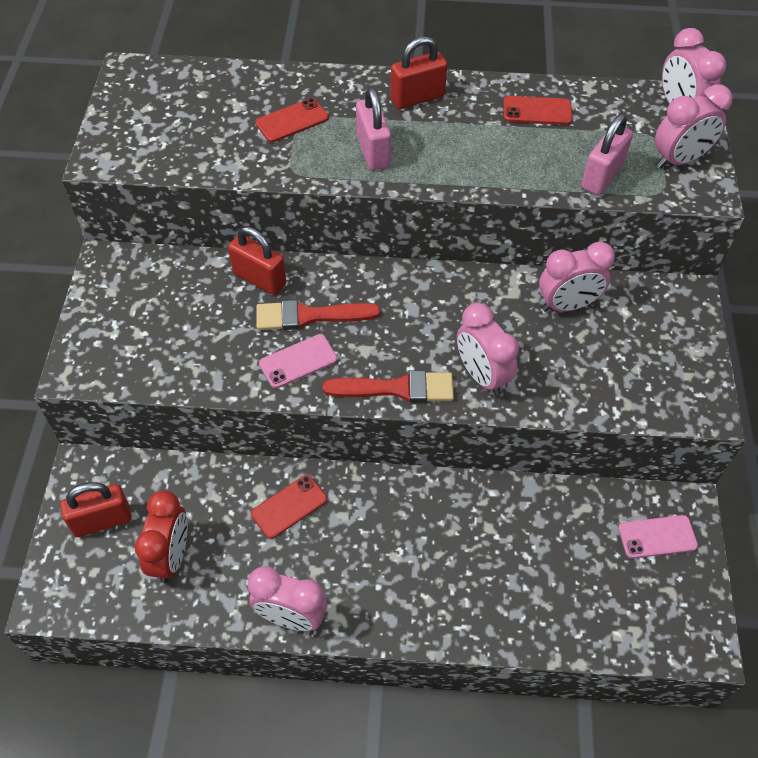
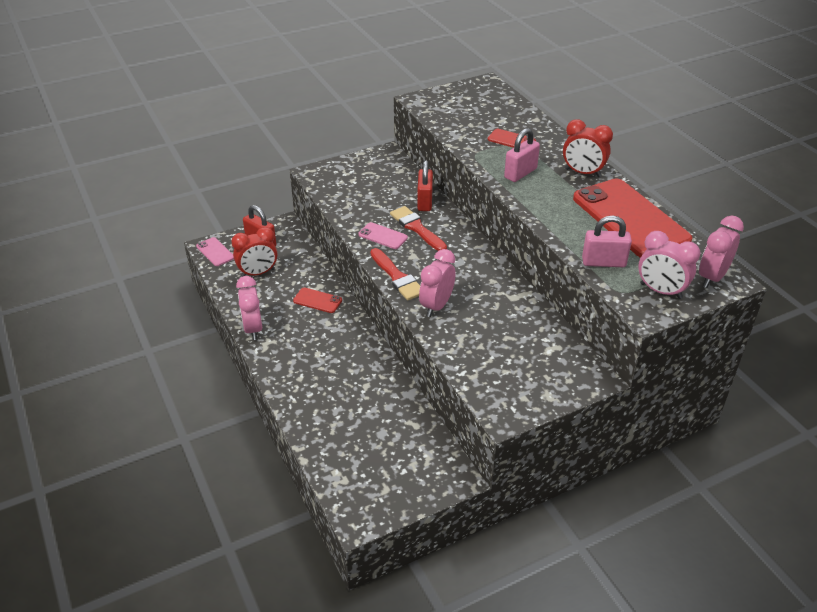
camera: 60 degrees right, 15 degrees down
(417, 98) = (583, 173): red padlock -> red clock
(537, 111) = (630, 219): red phone -> red phone, size x2.38
(567, 305) = (526, 323): pink clock -> none
(657, 537) = (421, 468): pink phone -> pink phone (215, 252)

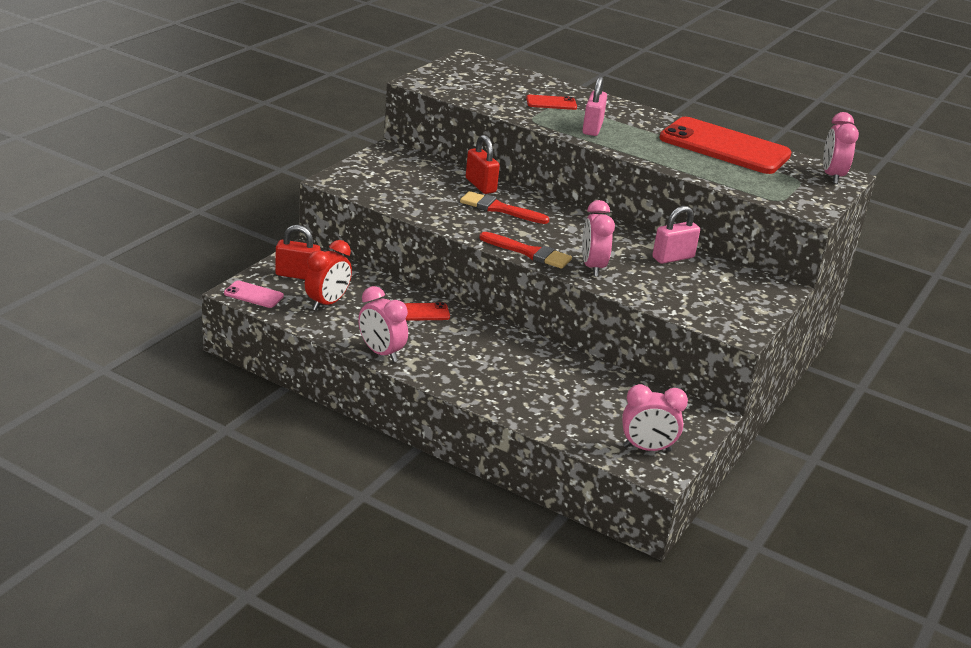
camera: 35 degrees left, 10 degrees down
(383, 236) = (474, 222): pink phone -> none
(583, 173) = (645, 119): red clock -> none
(603, 262) = (741, 182): pink padlock -> pink padlock (673, 258)
(660, 291) = (807, 193): pink clock -> pink clock (647, 448)

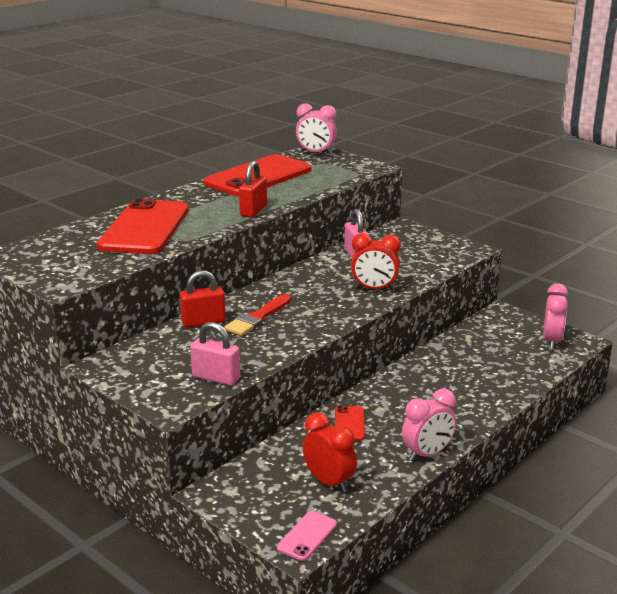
camera: 75 degrees left, 5 degrees down
(297, 275) = (264, 500): red padlock -> red padlock (253, 211)
(529, 252) = (348, 313): red brush -> none
(551, 103) = (144, 228): red phone -> red phone, size x2.38
(592, 128) = (210, 218): pink padlock -> pink padlock (216, 378)
(592, 267) = (374, 289): pink clock -> red clock

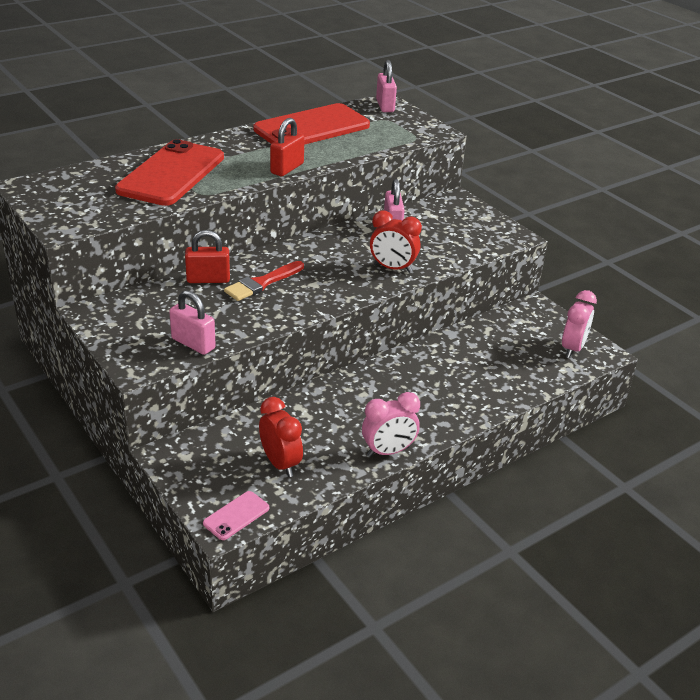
camera: 10 degrees right, 10 degrees up
(316, 153) = (385, 106): pink clock -> pink padlock
(349, 423) = (326, 405): red phone -> none

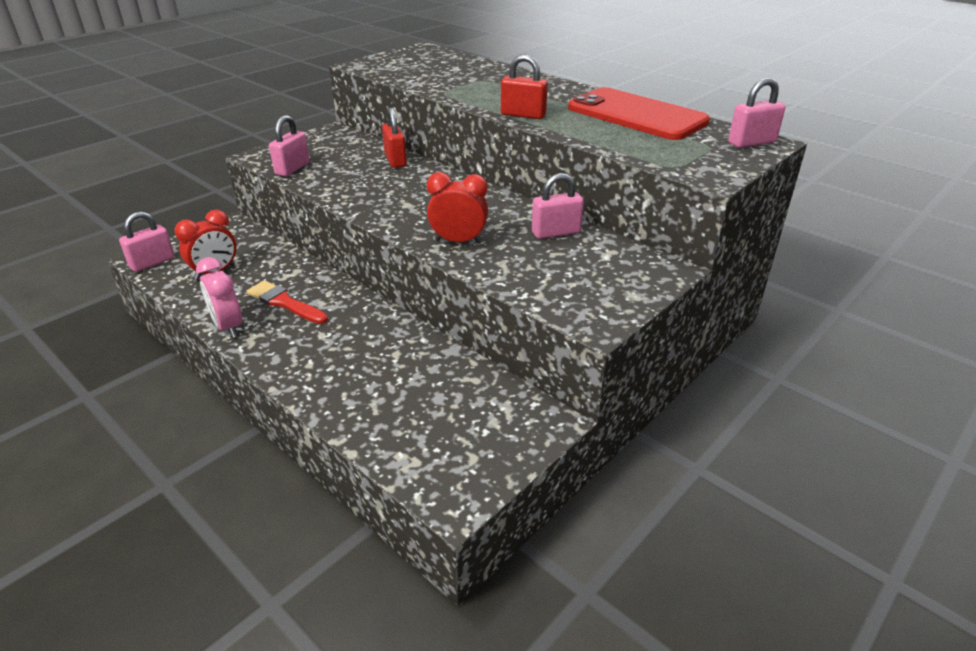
camera: 80 degrees right, 0 degrees up
(171, 174) = (474, 79): red phone -> none
(236, 516) = (152, 262): pink phone -> pink padlock
(262, 283) = (398, 181): red brush -> red brush (284, 303)
(392, 268) = (458, 241): red clock -> red clock turned 90 degrees clockwise
(572, 348) = (455, 464): pink clock -> none

